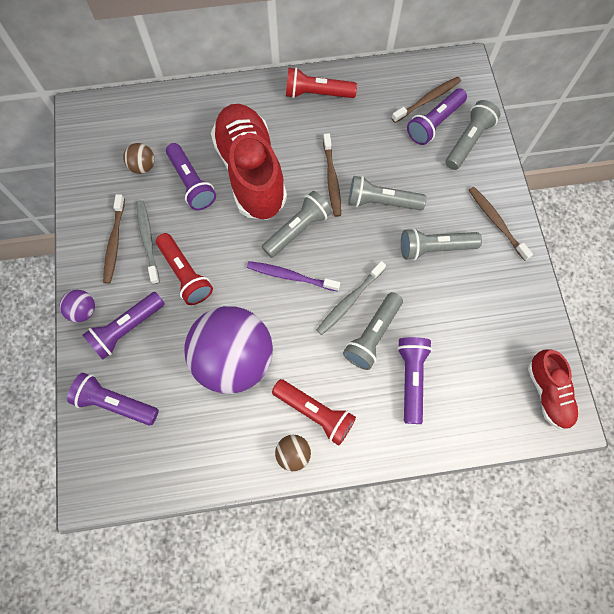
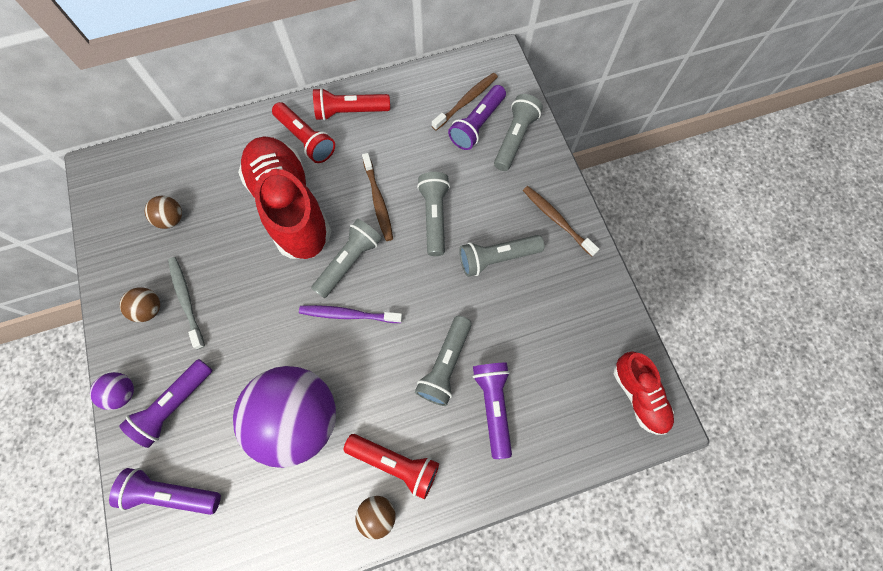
camera: 10 degrees left, 0 degrees up
(114, 242) = (149, 309): brown toothbrush -> brown ball
(185, 274) = (232, 331): red flashlight -> red flashlight (306, 139)
(191, 183) = (227, 229): purple flashlight -> none
(349, 301) = (415, 331): grey toothbrush -> none
(382, 202) = (434, 217): grey flashlight -> grey flashlight turned 90 degrees clockwise

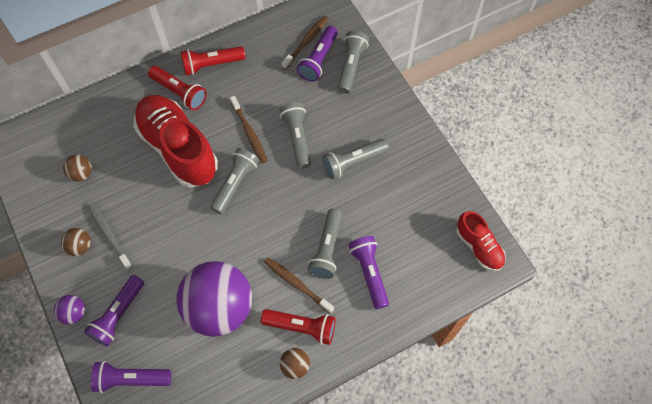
camera: 10 degrees left, 5 degrees down
(348, 314) = (243, 224): purple toothbrush -> none
(556, 220) = (395, 125): brown toothbrush -> brown toothbrush (297, 284)

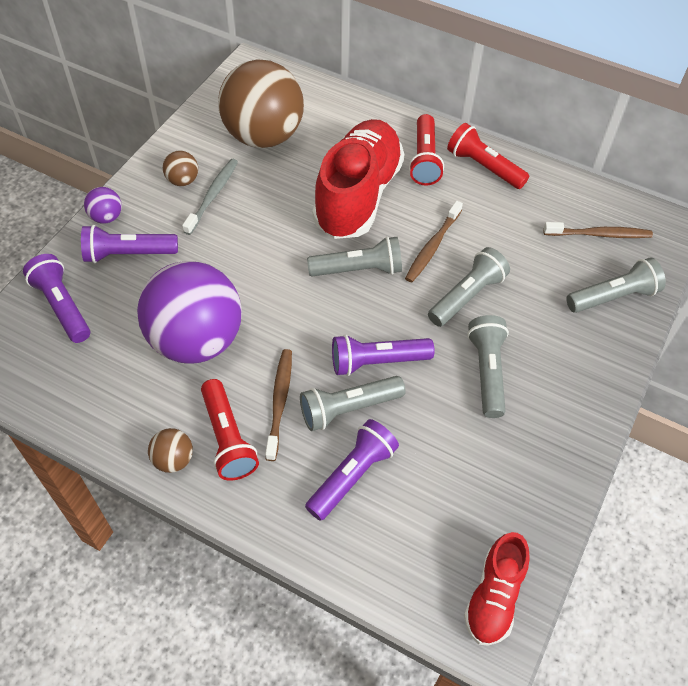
camera: 55 degrees right, 10 degrees down
(81, 173) = (263, 136): brown ball -> brown ball, size x2.47
(318, 59) = (589, 259): purple flashlight -> purple flashlight (377, 362)
(353, 162) = (487, 372): grey flashlight -> grey flashlight turned 60 degrees clockwise

